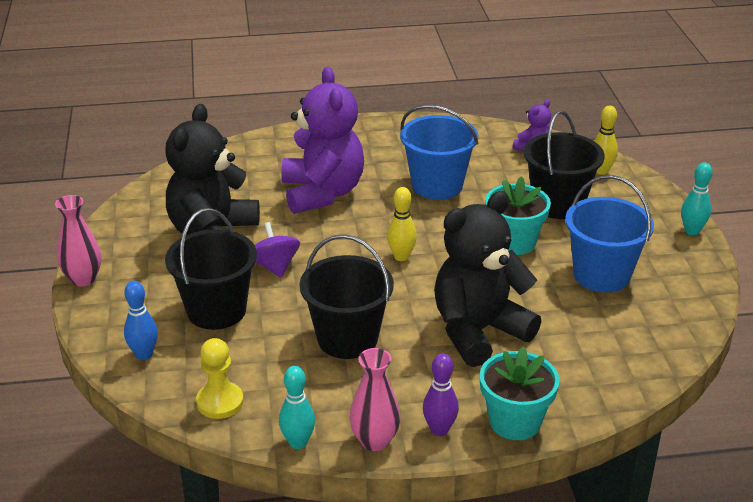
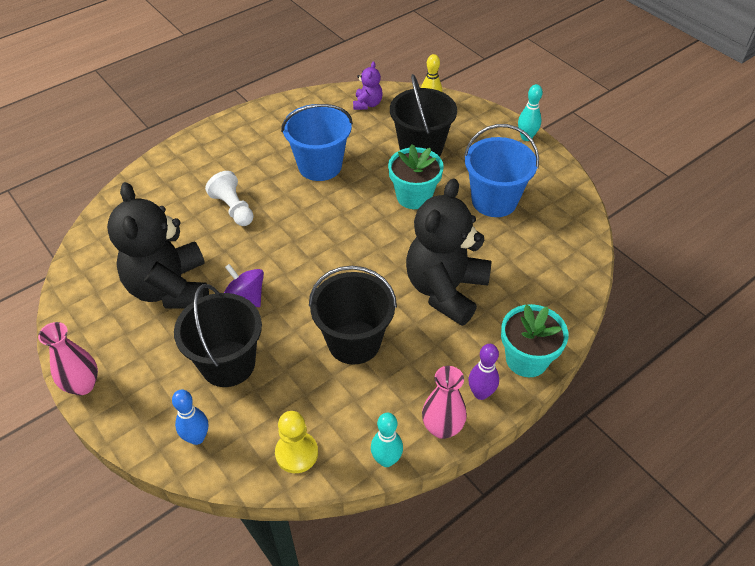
camera: 30 degrees left, 15 degrees up
(322, 193) = (233, 208): purple teddy bear -> white pawn
(401, 257) = (340, 245): yellow bowling pin -> none

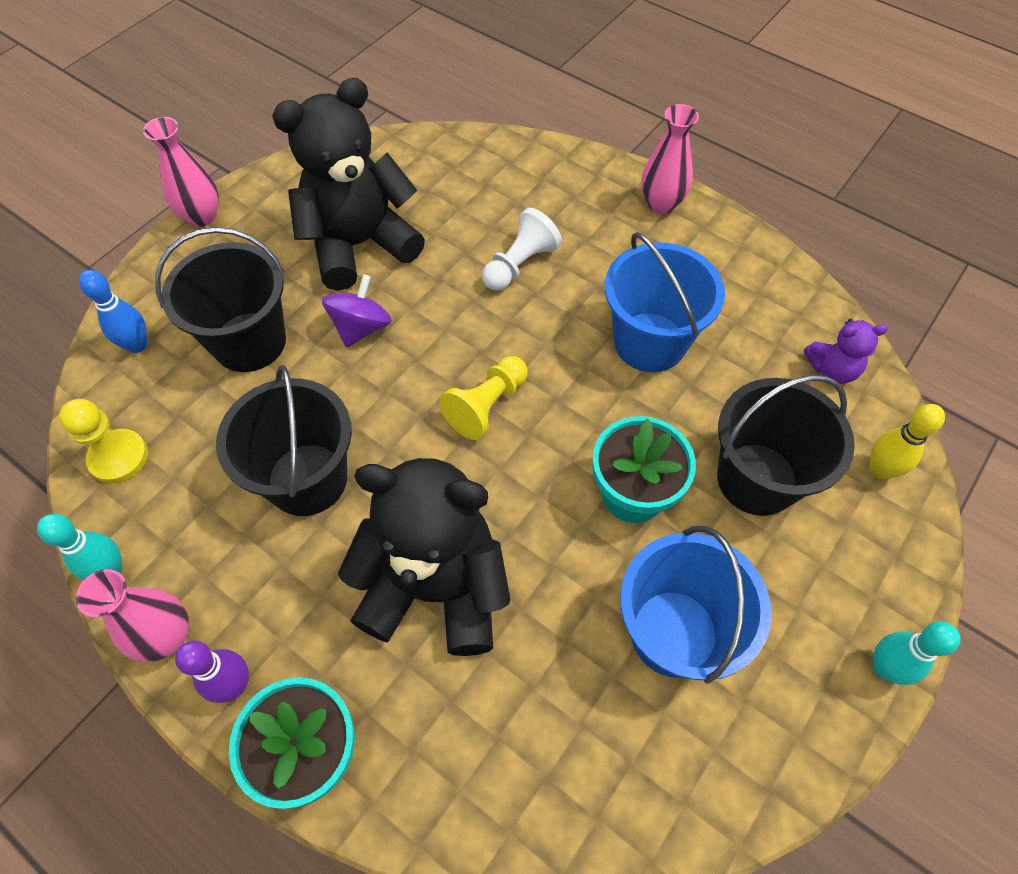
camera: 75 degrees right, 10 degrees up
(220, 135) = (661, 204): none -> pink vase
(334, 245) = (487, 406): none -> yellow pawn

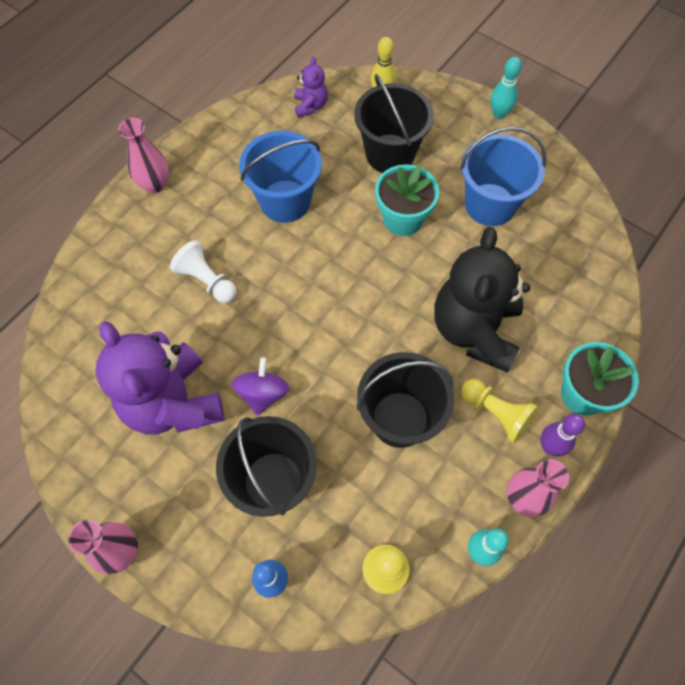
camera: 90 degrees left, 5 degrees up
(359, 245) = (173, 403): black teddy bear -> purple teddy bear
(361, 327) = (263, 393): purple spinning top -> purple spinning top turned 75 degrees clockwise
(487, 406) = (337, 302): yellow pawn -> yellow pawn (496, 413)

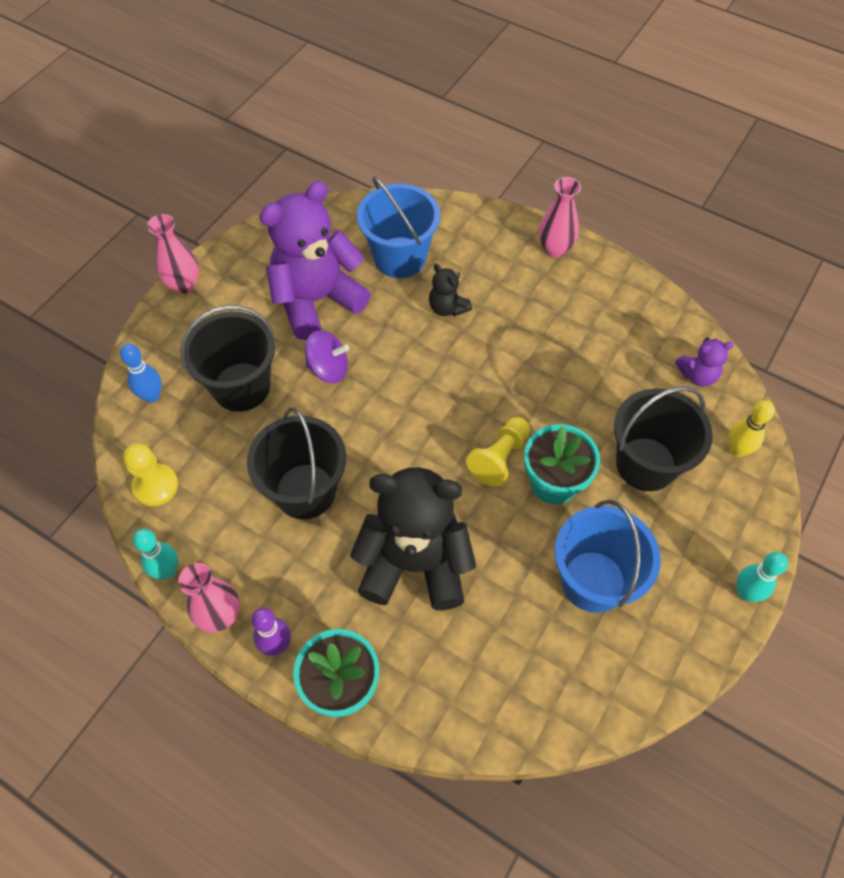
camera: 85 degrees right, 5 degrees down
(207, 281) = (447, 308): white pawn -> black teddy bear
(285, 201) = (556, 364): blue bucket -> blue bucket (400, 257)
(496, 413) = (314, 587): yellow pawn -> yellow pawn (499, 458)

